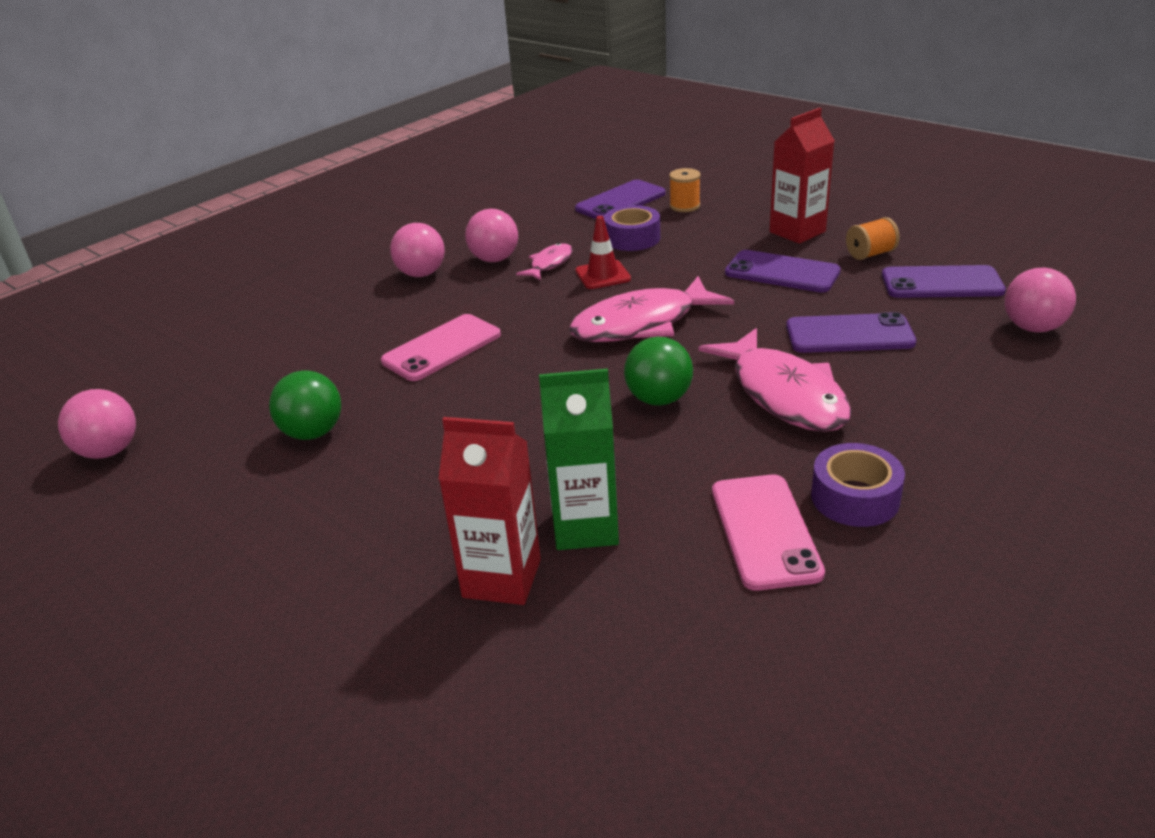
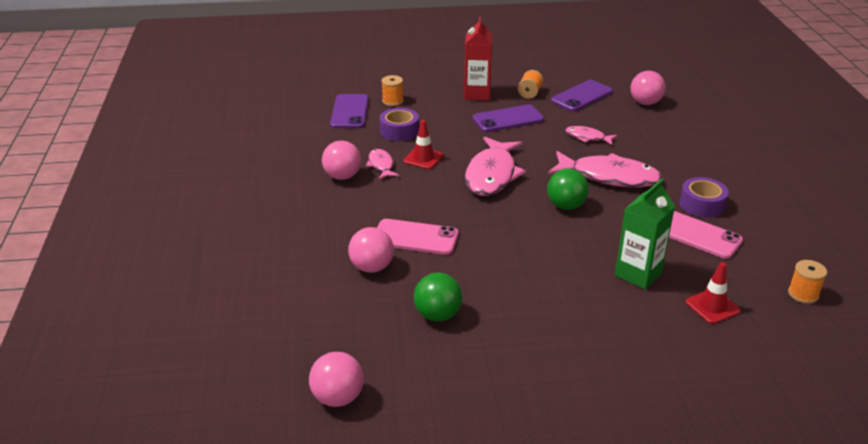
camera: 50 degrees left, 0 degrees up
(421, 274) = (314, 205): pink ball -> pink ball (372, 267)
(442, 348) = (415, 237): pink phone -> pink phone turned 75 degrees counterclockwise
(502, 578) = (647, 313): red carton -> none
(597, 632) = (712, 307): none -> red traffic cone
(769, 719) = (803, 294): none -> orange spool
(849, 335) = (587, 137): purple phone -> pink fish

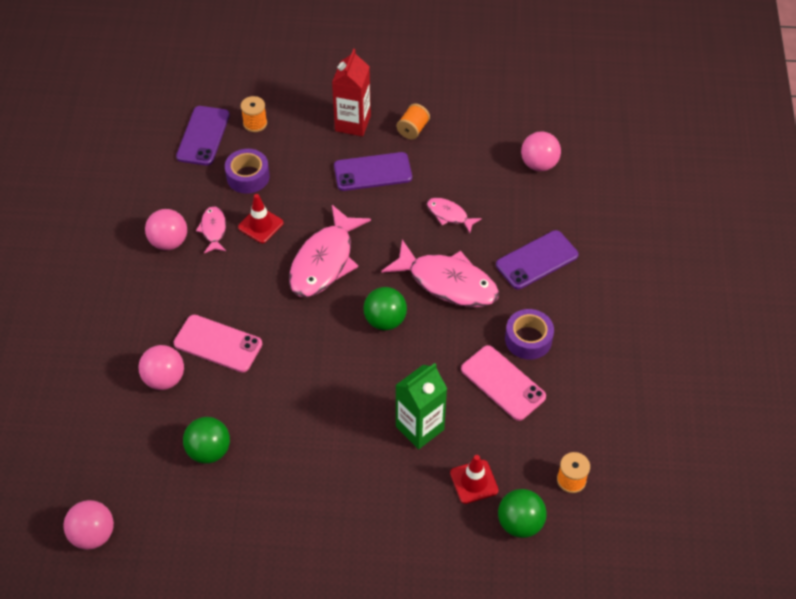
camera: 10 degrees right, 20 degrees up
(582, 96) = (470, 143): purple phone -> purple phone (537, 260)
(775, 332) = (520, 523): none -> green ball

